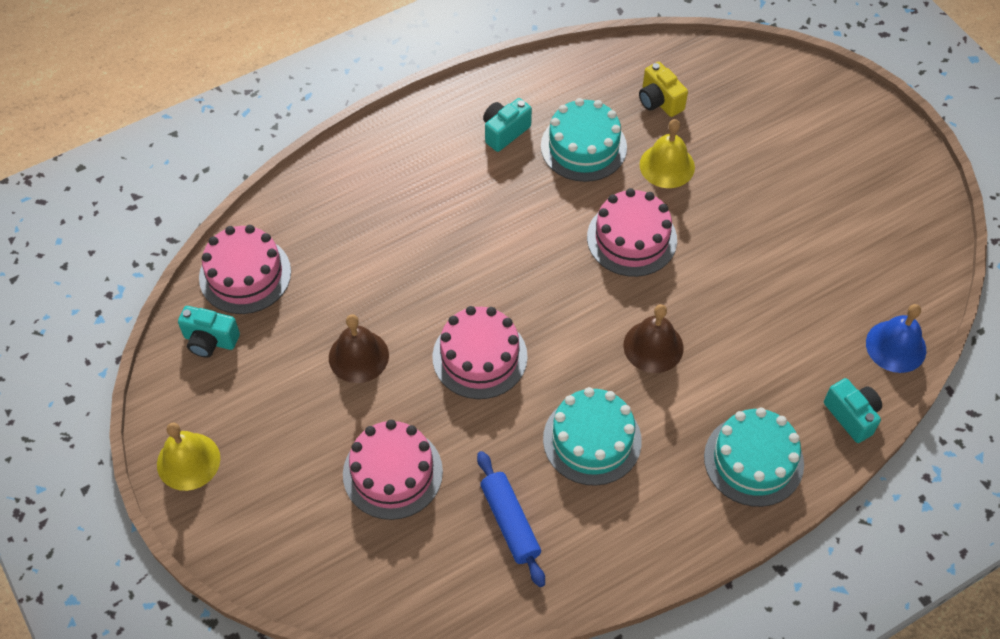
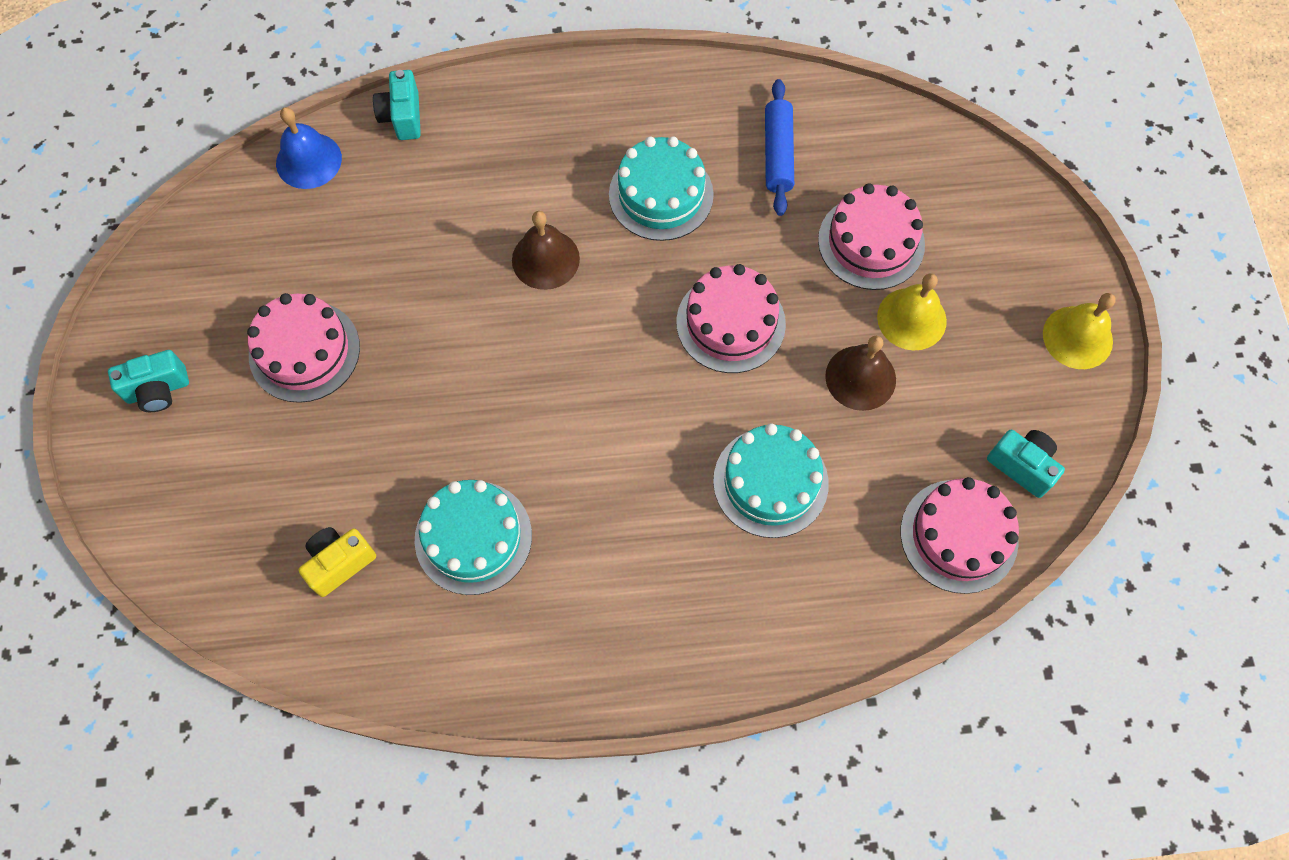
camera: 155 degrees left, 10 degrees up
(504, 132) = (558, 604): turquoise camera -> turquoise camera (158, 390)
(631, 238) = (492, 389): pink cake -> pink cake (304, 351)
(659, 101) = (339, 563): yellow camera -> yellow camera turned 120 degrees counterclockwise
(667, 166) = (392, 465): yellow bell -> yellow bell (911, 318)
(753, 460) = (521, 116): turquoise cake -> turquoise cake (770, 482)

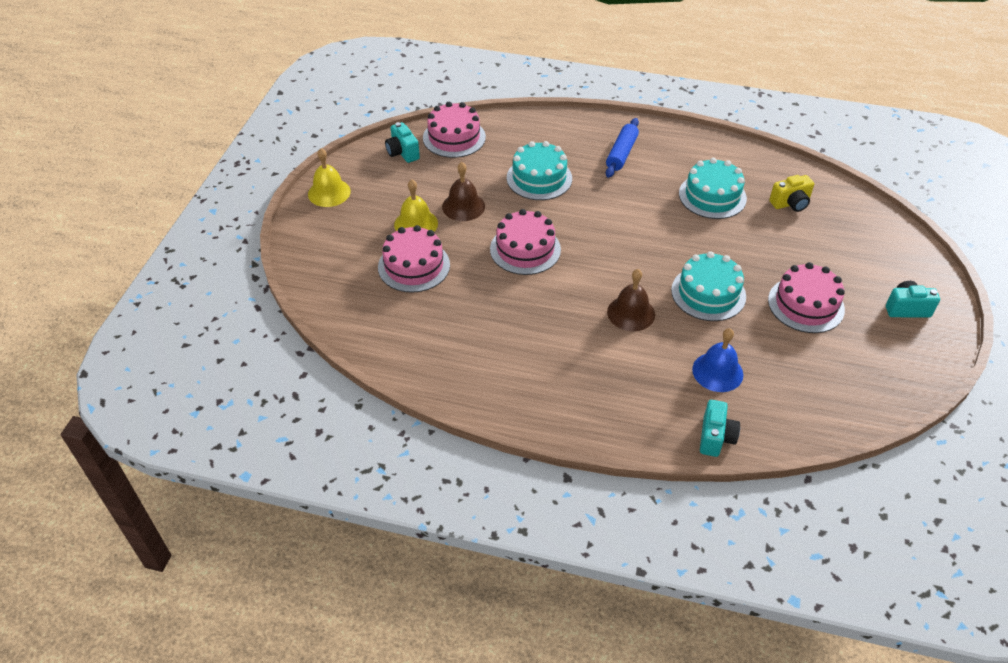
camera: 160 degrees left, 20 degrees down
(308, 160) = (796, 425): blue bell -> blue bell (717, 372)
(661, 194) = (536, 329): turquoise cake -> turquoise cake (708, 293)
(778, 154) = (443, 332): blue rolling pin -> blue rolling pin (621, 153)

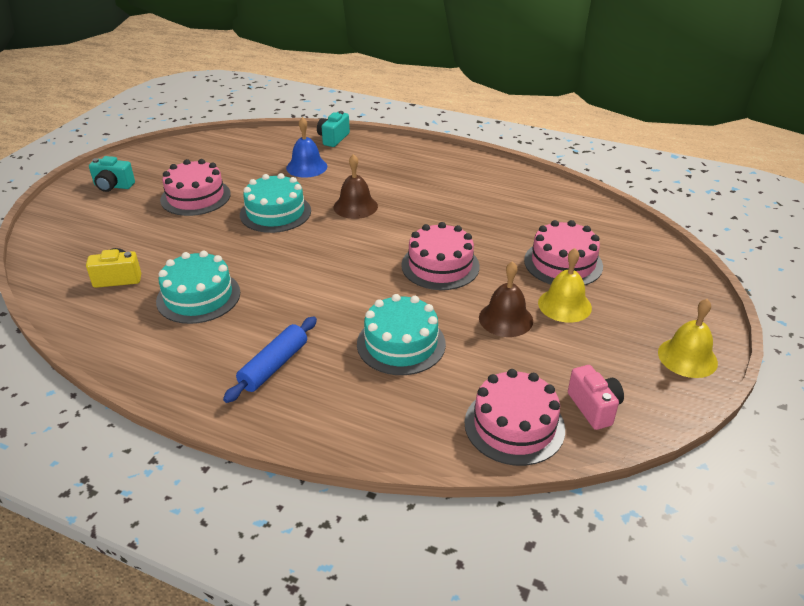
camera: 170 degrees left, 10 degrees down
(402, 153) = (594, 407): turquoise camera -> pink camera

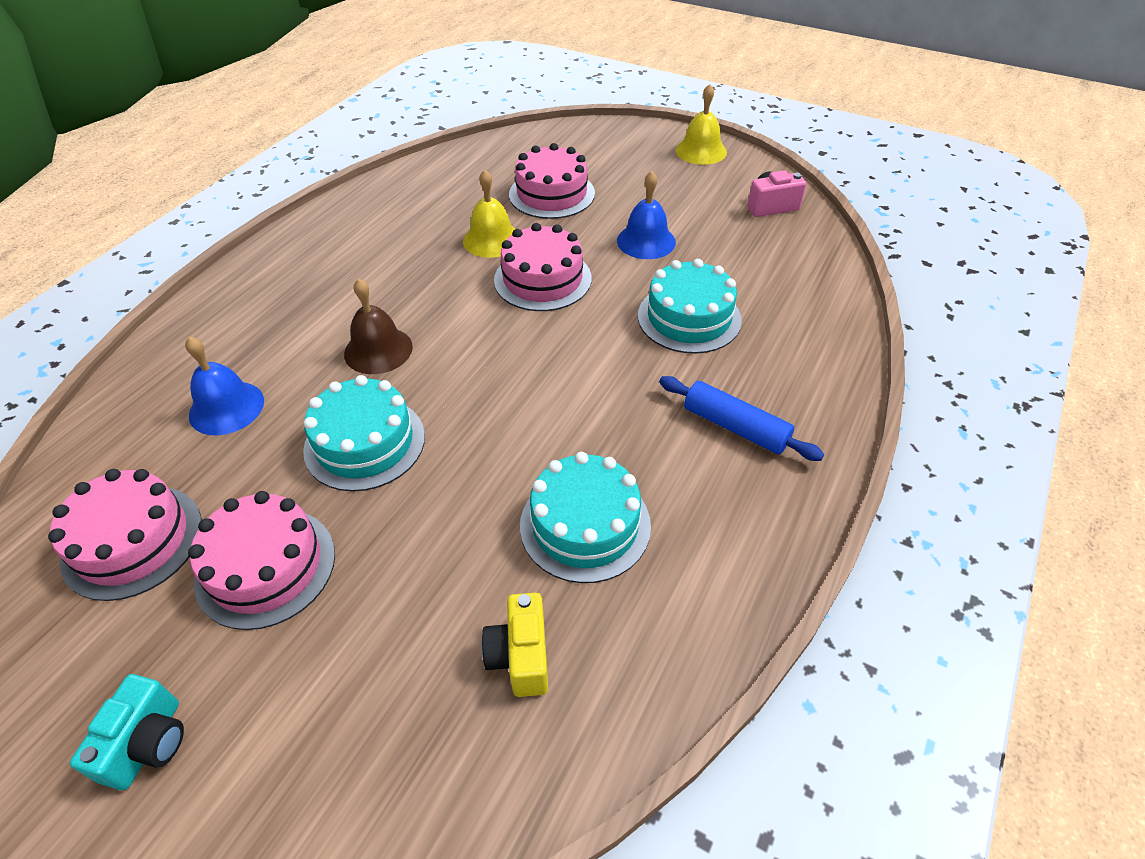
camera: 85 degrees left, 10 degrees up
(333, 139) = (139, 374): turquoise camera -> none
(505, 319) = (646, 241): brown bell -> blue bell
(514, 425) = (801, 252): pink cake -> pink cake (132, 541)
(564, 305) = (624, 202): yellow bell -> yellow bell (492, 239)

